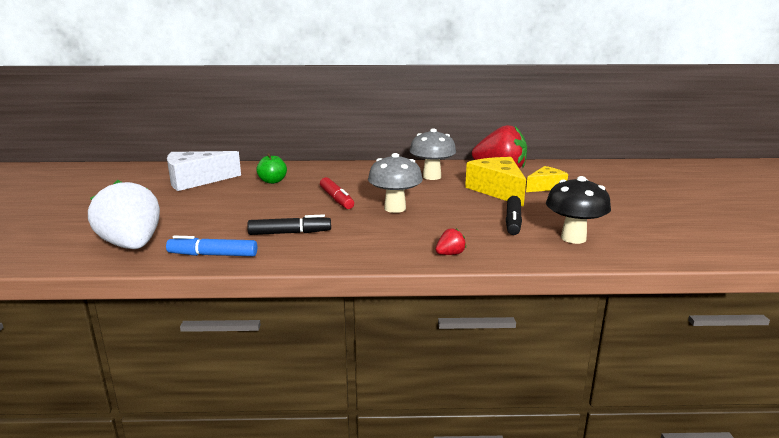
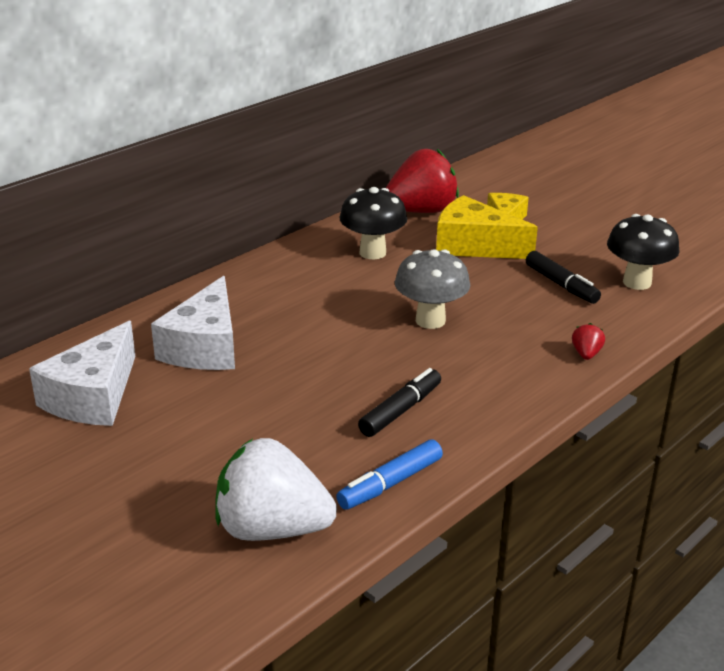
camera: 45 degrees left, 10 degrees up
(272, 181) = (204, 346): green apple -> white cheese
(336, 199) = (344, 337): red marker -> none
(432, 177) = (372, 253): grey mushroom -> black mushroom

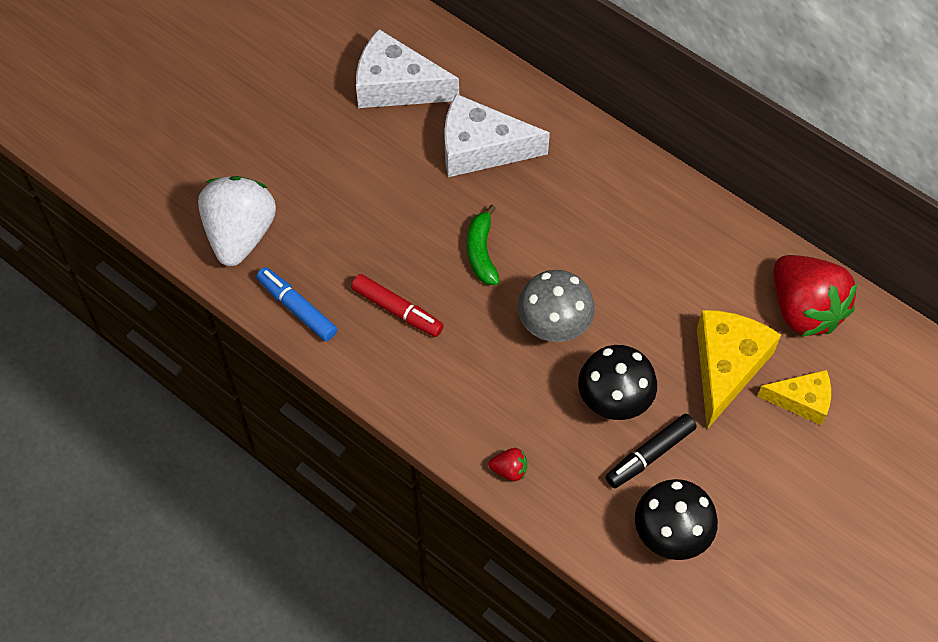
camera: 85 degrees right, 30 degrees up
(336, 354) = (481, 252): none -> green banana
(372, 253) = (688, 267): black mushroom -> black mushroom (613, 402)
(401, 411) = (397, 310): black marker -> red marker

